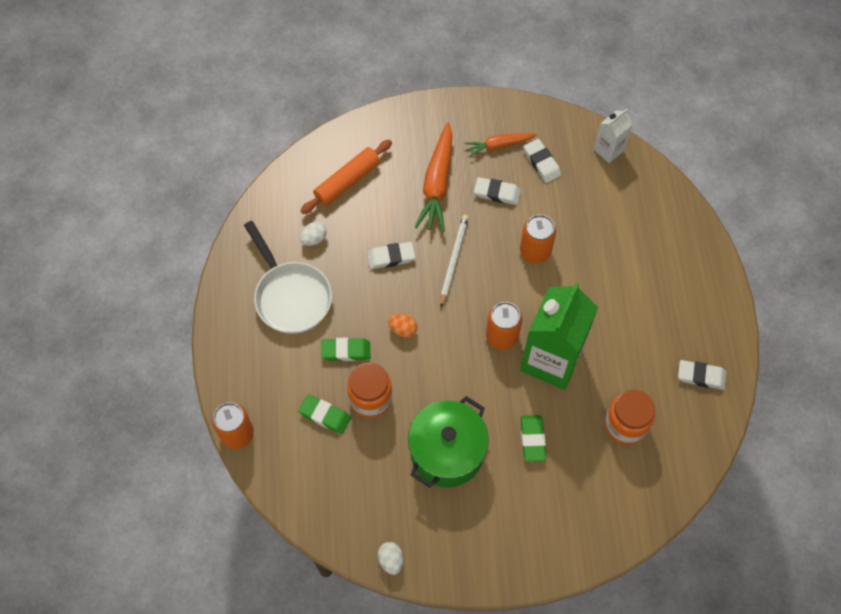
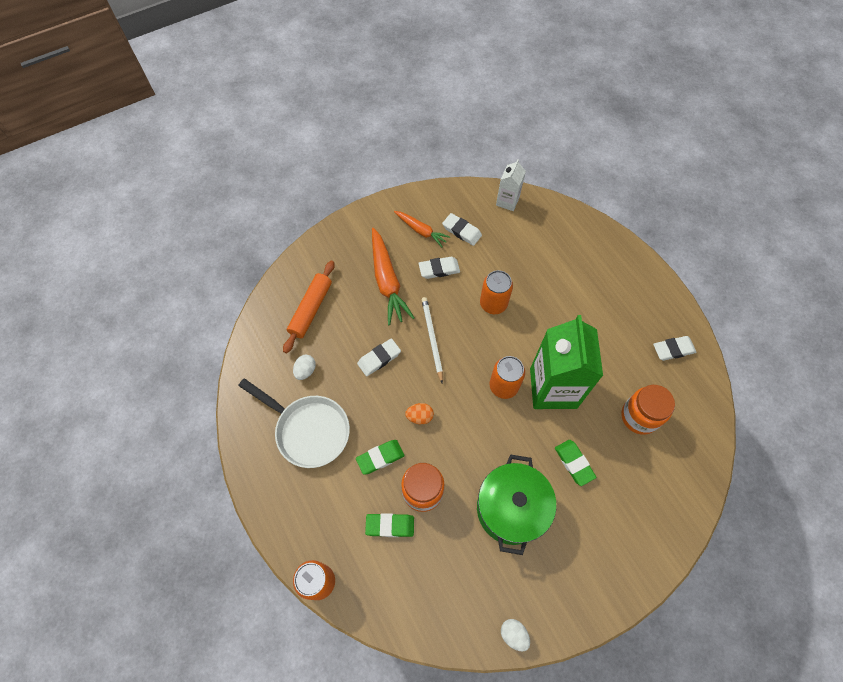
camera: 25 degrees left, 0 degrees up
(499, 145) = (421, 231): orange carrot -> orange carrot turned 105 degrees counterclockwise

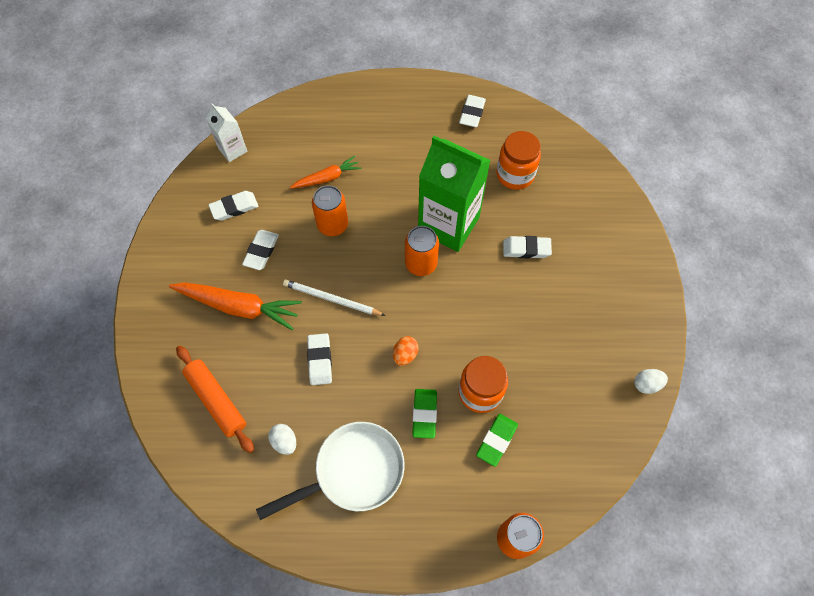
camera: 60 degrees left, 0 degrees up
(421, 231) = (205, 244): orange carrot -> orange carrot (327, 178)
(511, 509) = (538, 324): green pot -> none
(574, 463) = (526, 249): green eraser -> white eraser

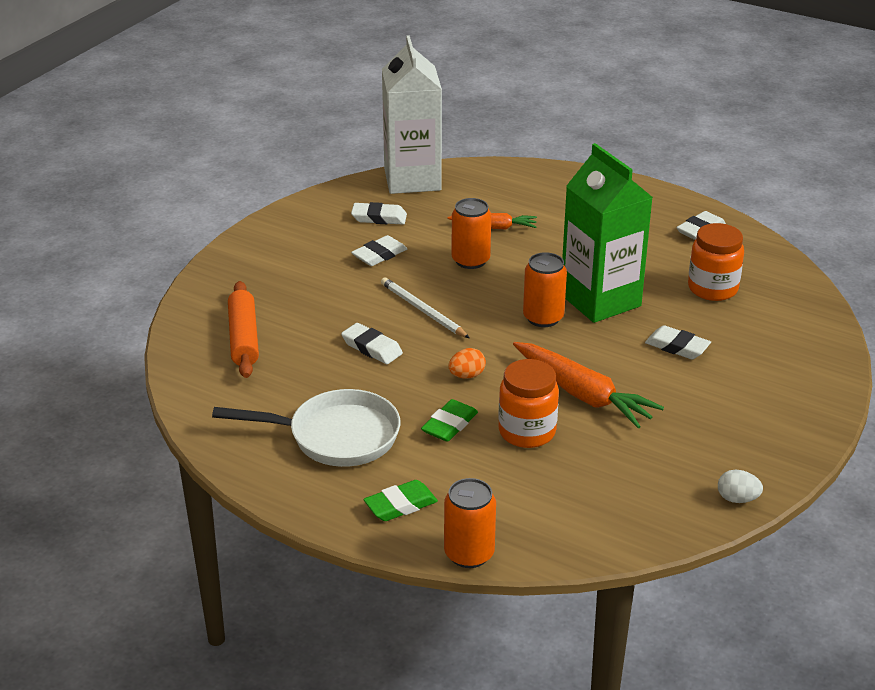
camera: 30 degrees right, 30 degrees down
(232, 150) = (412, 179): white carton -> white carton, size x2.02
(239, 307) = (323, 284): orange carrot -> orange carrot (583, 394)
(284, 442) = (285, 390): white egg -> none
(320, 360) = (372, 348): white eraser -> white eraser turned 75 degrees counterclockwise
(496, 440) = (514, 473): green eraser -> green eraser (400, 505)

